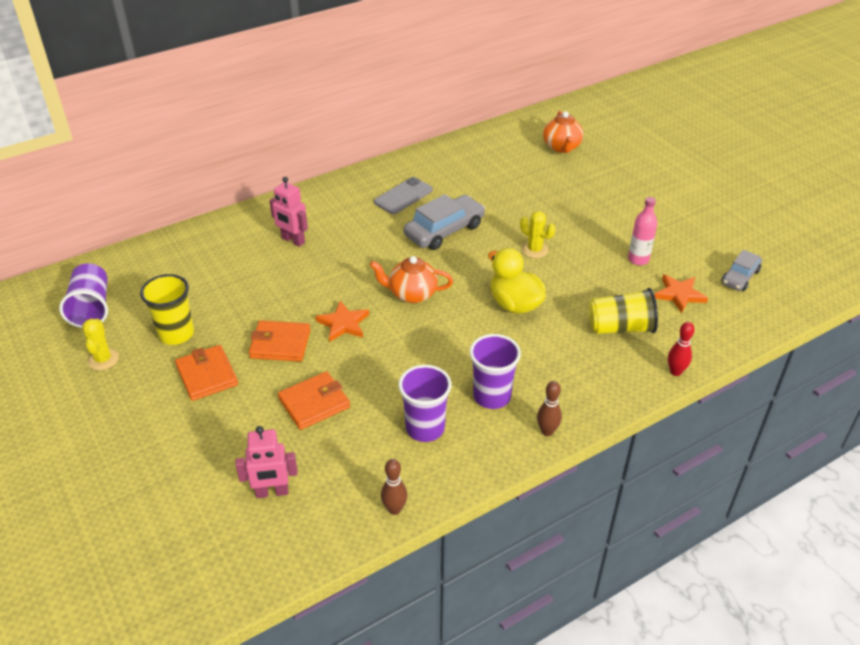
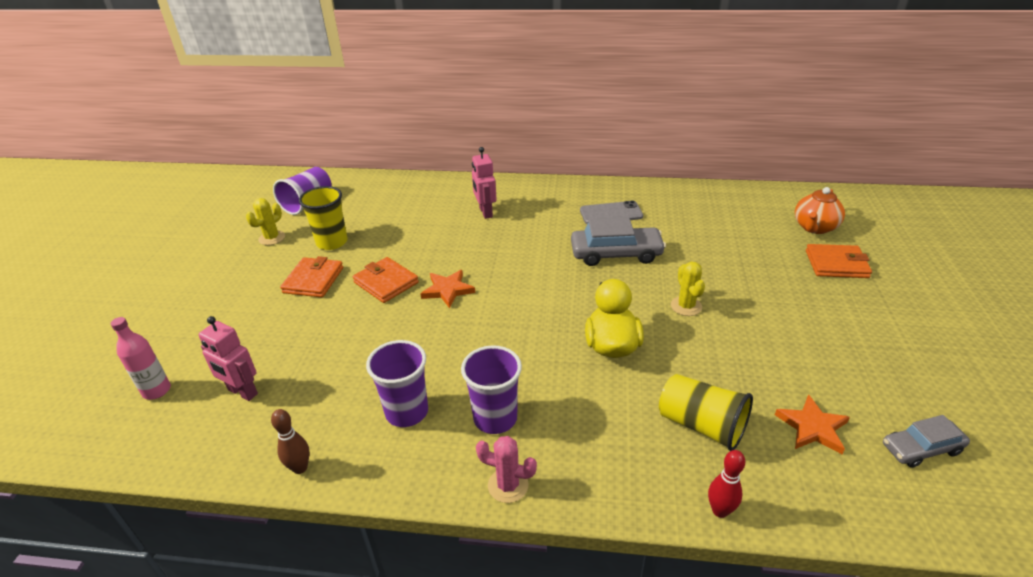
camera: 40 degrees right, 5 degrees down
(314, 403) = (353, 340): orange wallet -> orange wallet (836, 264)
(412, 294) = (528, 292): orange teapot -> none
(547, 431) = (508, 485): brown bowling pin -> pink cactus
(638, 259) = (796, 366): pink bottle -> pink bottle (157, 391)

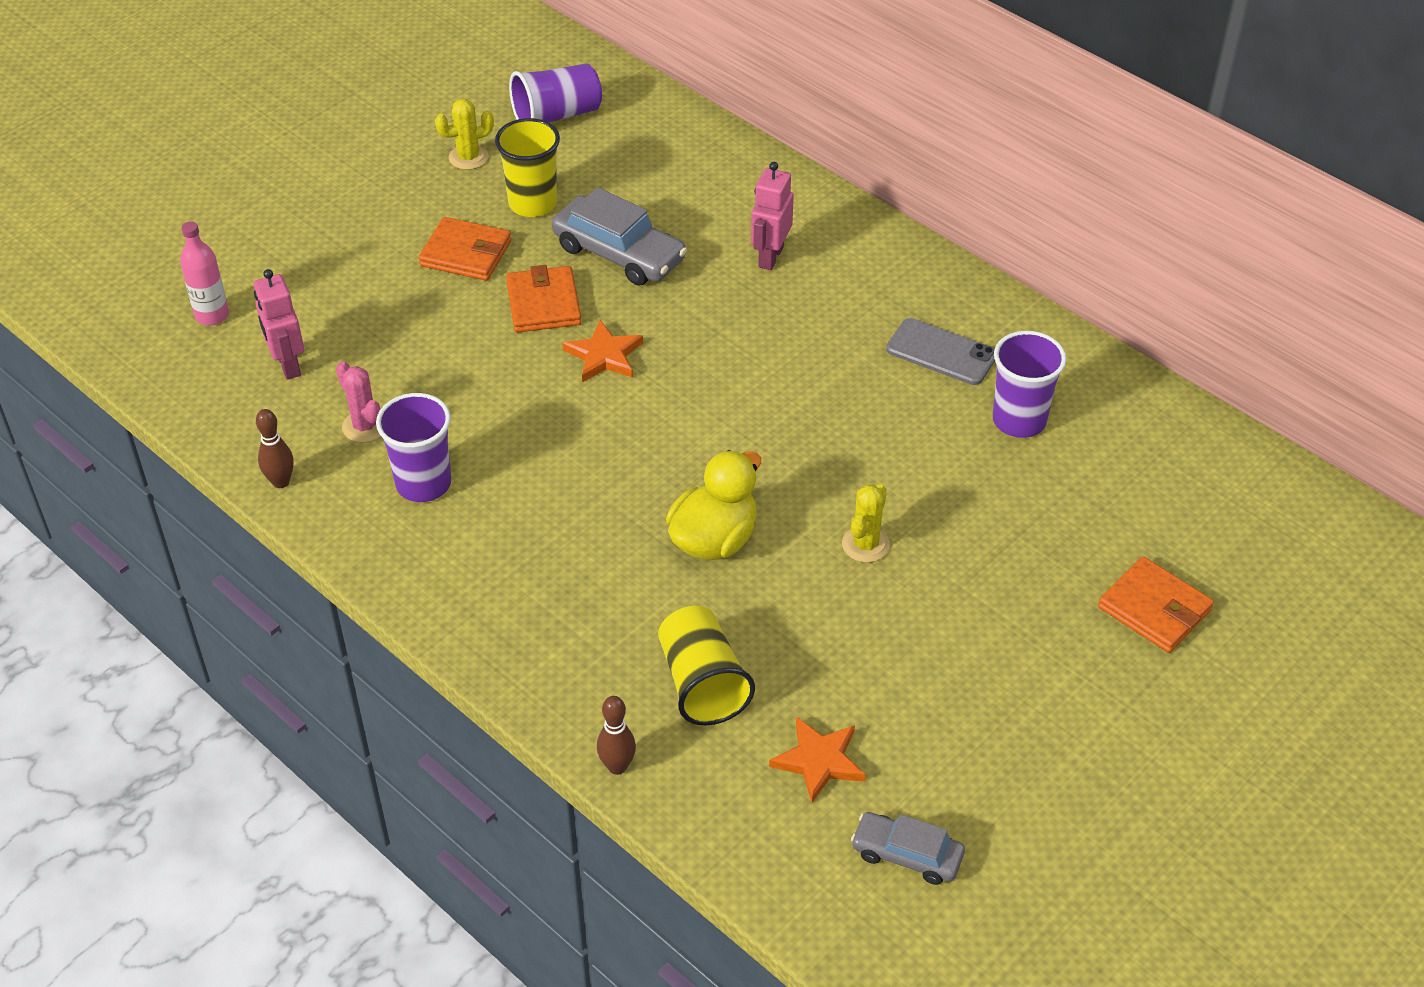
camera: 35 degrees right, 10 degrees up
(313, 280) = (466, 253): orange wallet -> orange wallet turned 60 degrees clockwise
(495, 418) = (502, 544): purple cup -> purple cup (1019, 420)
(508, 485) = (448, 617): pink cactus -> pink cactus (365, 426)
(616, 254) = (869, 421): grey car -> grey car (619, 253)
(720, 511) = (617, 766): red bowling pin -> brown bowling pin
(814, 227) = (1211, 540): orange teapot -> none

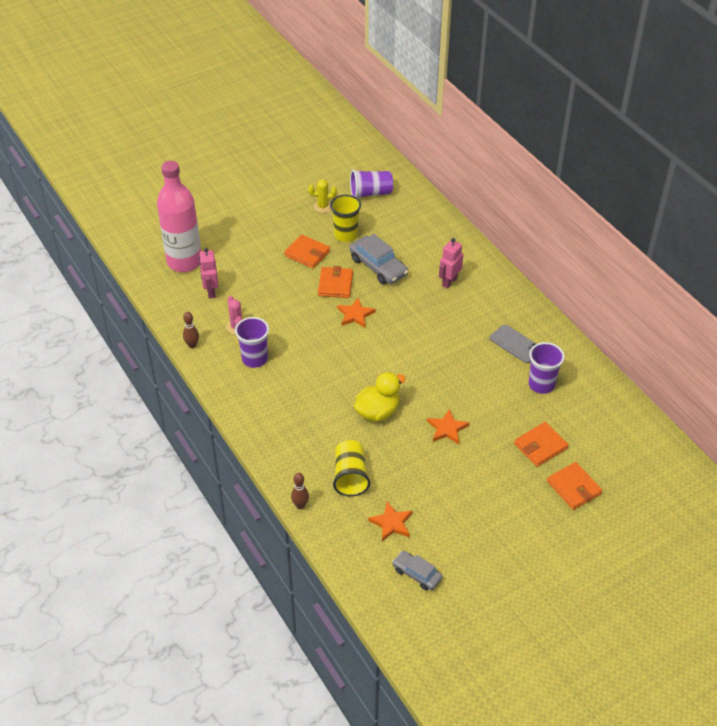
camera: 15 degrees right, 0 degrees up
(212, 315) = (184, 262): pink bottle -> pink bottle, size x2.23
(865, 544) = (447, 429): yellow cactus -> orange star
(1060, 540) = (540, 446): none -> orange wallet

